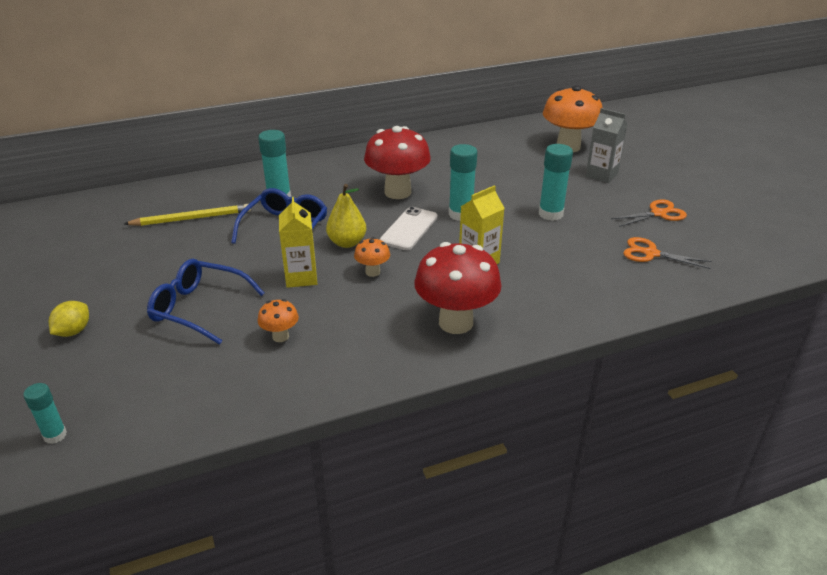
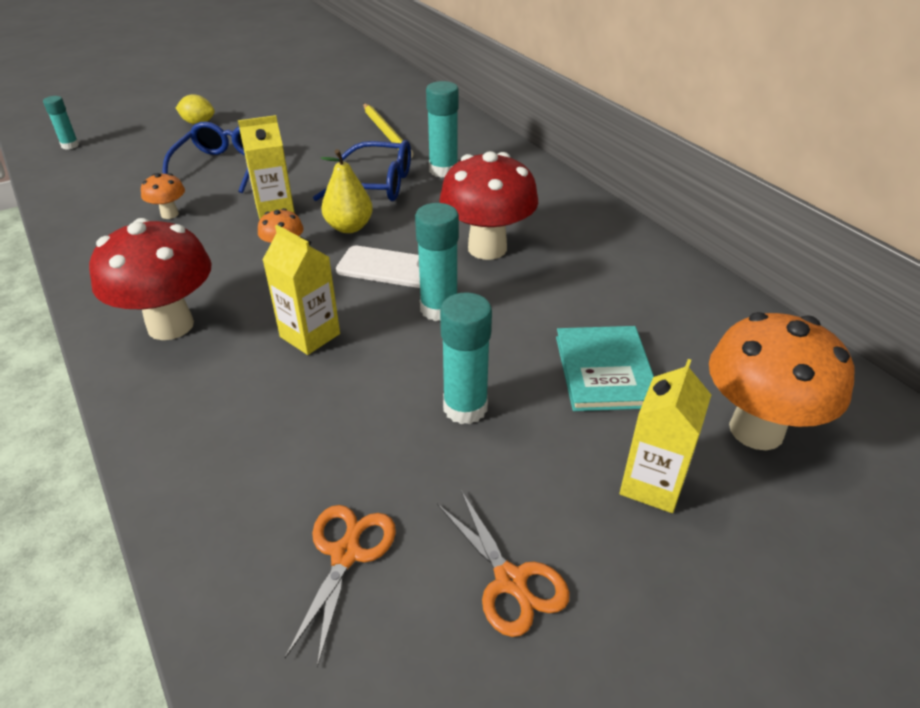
camera: 80 degrees right, 5 degrees up
(524, 173) = (605, 371): none -> turquoise book
(601, 175) = (652, 484): grey carton -> yellow carton

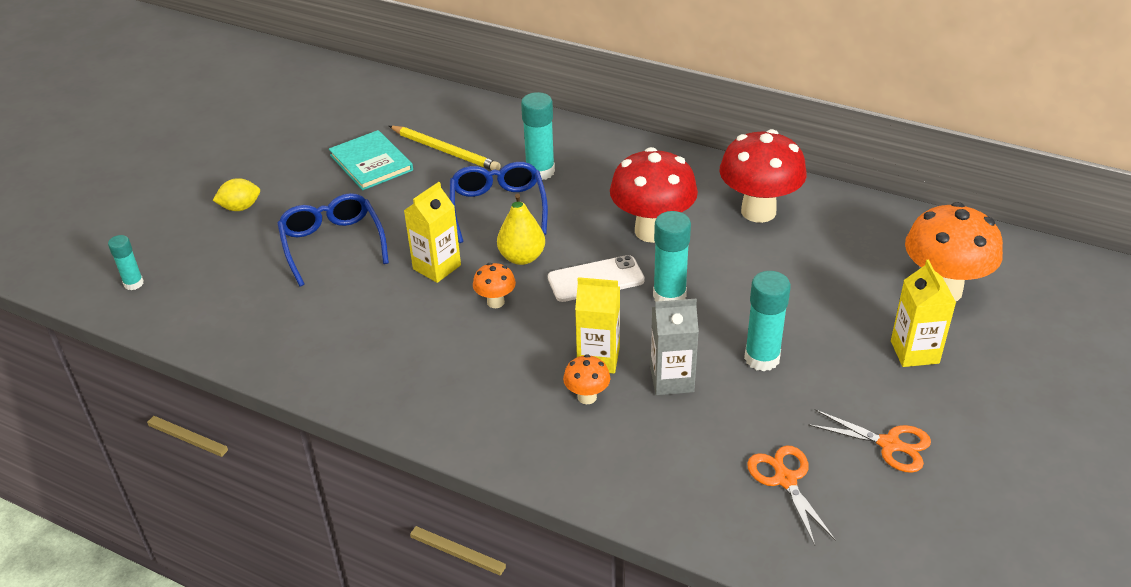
camera: 30 degrees left, 0 degrees up
(169, 214) = (345, 311): orange mushroom -> orange mushroom (587, 397)
(170, 325) = (480, 401): red mushroom -> red mushroom (758, 211)
(352, 386) = (672, 380): none -> grey carton
(376, 184) = (498, 208): blue glasses -> blue glasses turned 75 degrees counterclockwise
(605, 371) = (824, 291): turquoise book -> turquoise book (371, 163)

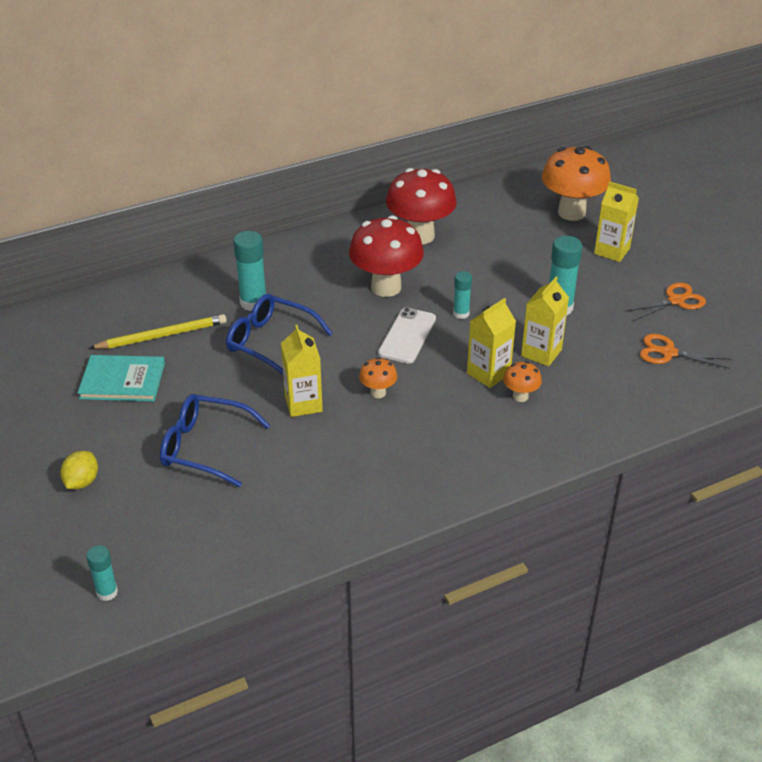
camera: 55 degrees left, 0 degrees up
(522, 257) = (343, 357): yellow pear -> none
(669, 296) = (461, 314): turquoise glue stick -> turquoise glue stick, size x0.60
(672, 380) = (541, 353): grey carton -> yellow carton

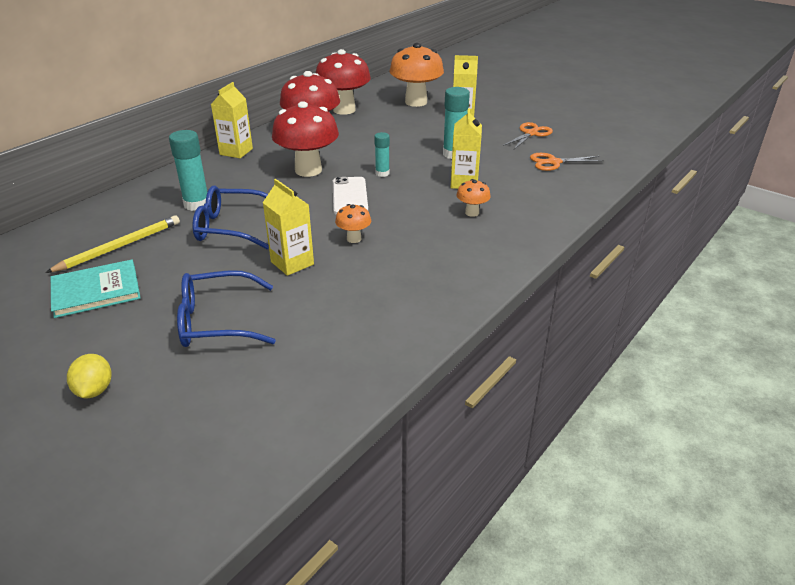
camera: 25 degrees left, 5 degrees down
(107, 592) = (182, 490): turquoise glue stick -> none
(478, 204) = (344, 110): none -> red mushroom
(488, 373) = (435, 204): yellow carton -> yellow carton (236, 151)

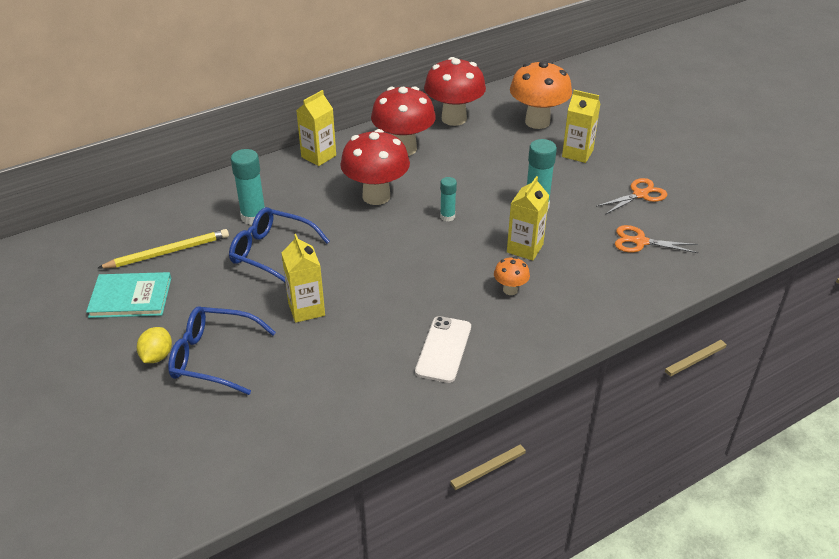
camera: 20 degrees right, 5 degrees up
(94, 390) = (92, 400): yellow lemon -> yellow lemon (157, 356)
(349, 196) = (399, 240): white phone -> white phone (443, 349)
(354, 239) = (376, 294): orange mushroom -> none

